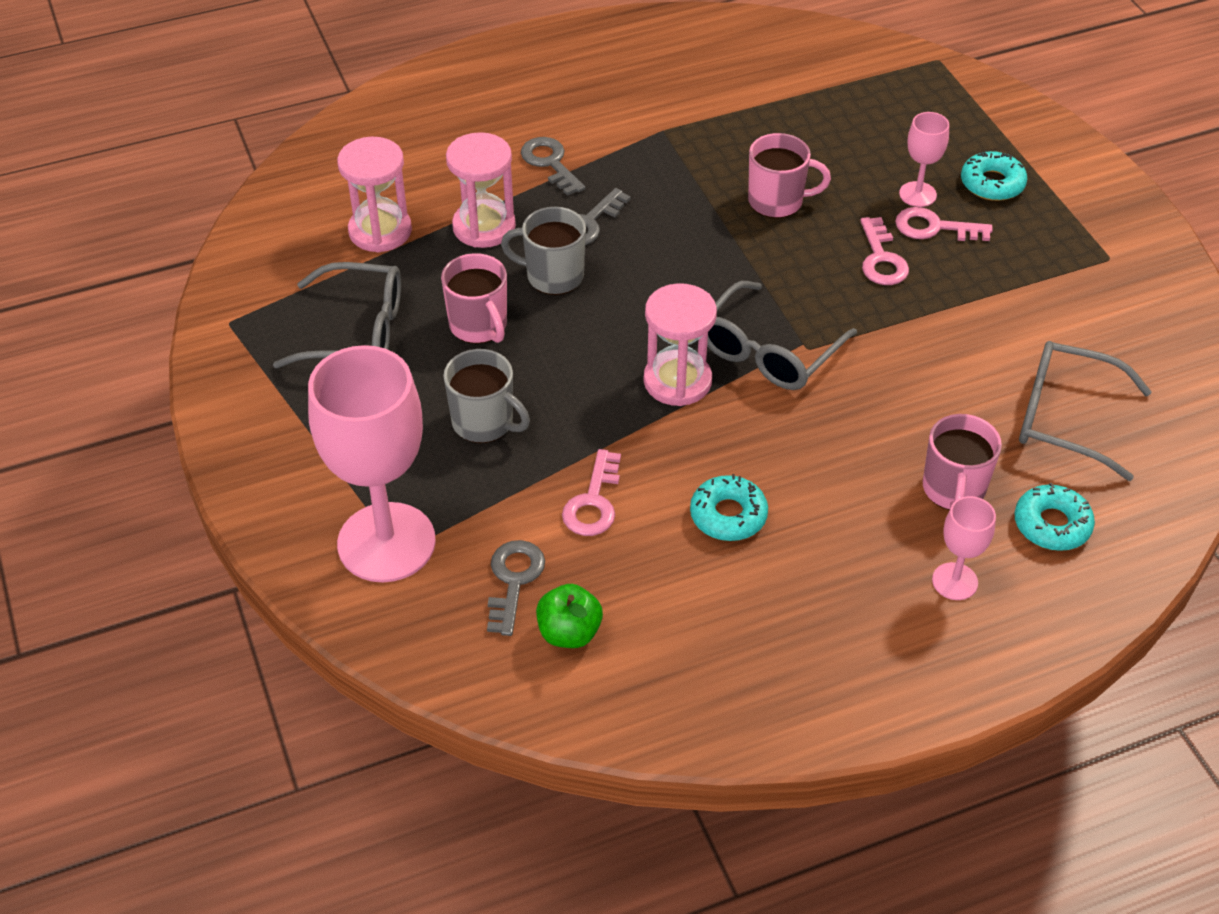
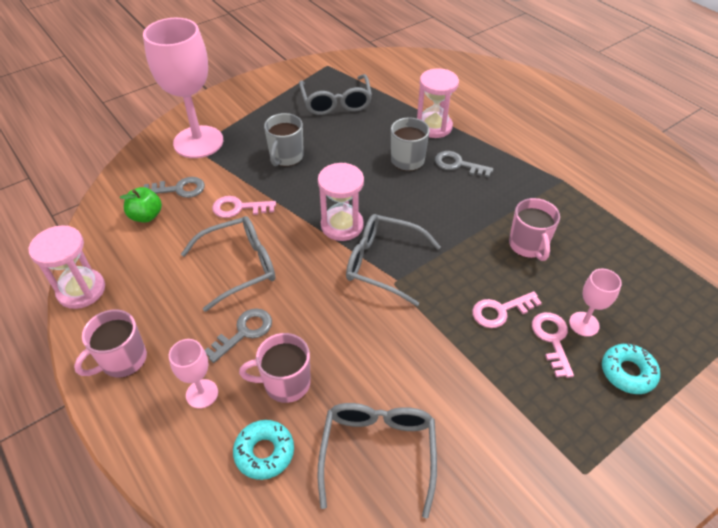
camera: 75 degrees right, 0 degrees up
(380, 231) = (411, 94): pink hourglass -> pink hourglass (81, 290)
(479, 326) = (356, 141): pink mug -> pink mug (122, 360)
(550, 163) = (501, 140): grey key -> grey key (244, 332)
(728, 515) = (239, 266): turquoise donut -> grey glasses

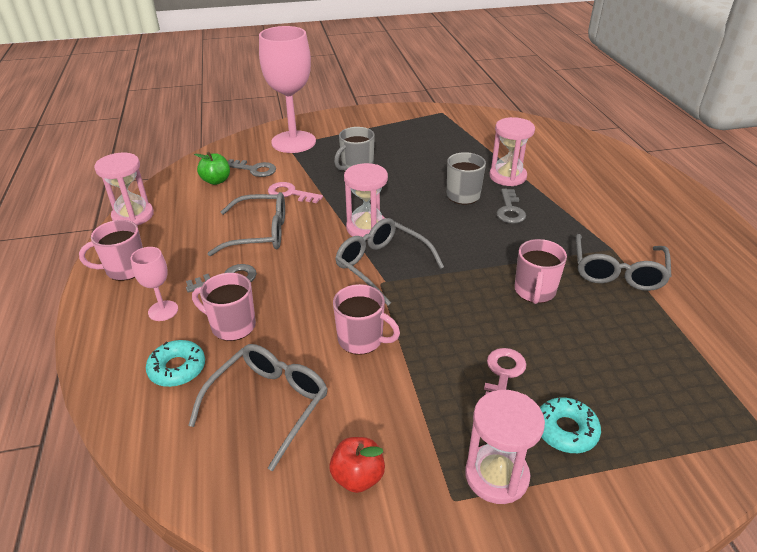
camera: 25 degrees right, 10 degrees down
(336, 102) = (429, 140): grey glasses -> grey glasses (617, 272)
(416, 351) = (362, 340): none -> pink mug
(458, 164) = (510, 210): grey key -> grey key turned 135 degrees counterclockwise
(500, 311) = (466, 335): pink key -> none
(500, 489) = (358, 477): none -> red apple
(584, 324) = (547, 373): pink goblet -> none
(603, 437) = (496, 475): none -> pink hourglass

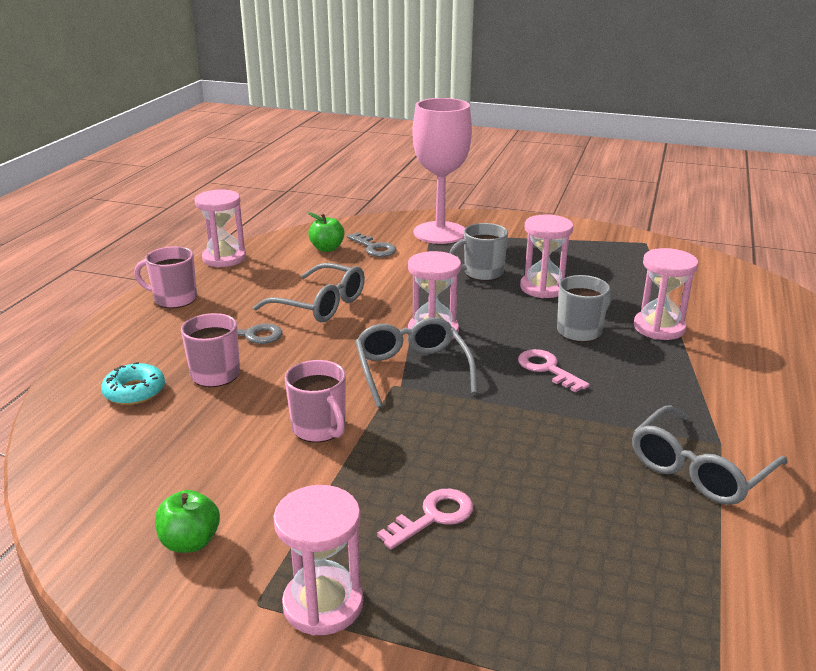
camera: 30 degrees right, 10 degrees down
(163, 311) = (170, 342): pink goblet -> none
(269, 404) = (178, 449): grey glasses -> none
(290, 193) = (387, 278): pink key -> pink key (547, 369)
(358, 477) = (190, 542): red apple -> green apple
(409, 168) = (543, 288): none -> pink hourglass
(510, 210) = (623, 362): grey key -> none
(534, 291) = (562, 452): pink mug -> none
(566, 430) = (446, 599): turquoise donut -> none

